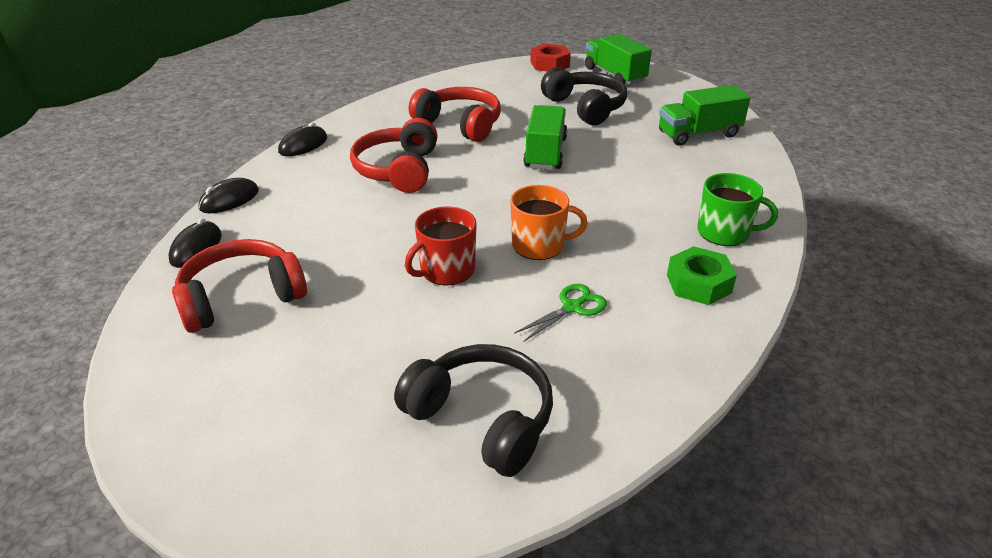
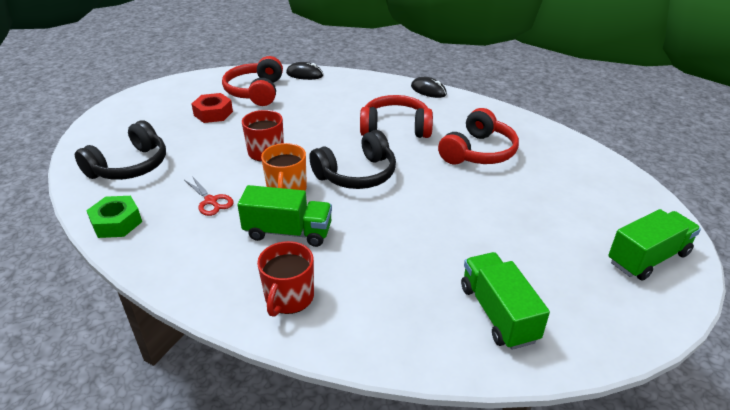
camera: 90 degrees right, 0 degrees up
(229, 200) = (355, 76): black mouse -> none
(241, 298) = (256, 92): red headphones -> red headphones turned 150 degrees counterclockwise
(545, 153) = (432, 197): green truck -> green truck (288, 232)
(550, 64) = (651, 207): red nut -> red nut (213, 113)
(572, 307) = (211, 201): green scissors -> red scissors
(585, 107) = (541, 228): black headphones -> black headphones (357, 174)
(698, 284) = (218, 267): green nut -> green nut (117, 222)
(724, 232) = (289, 297): green mug -> red mug

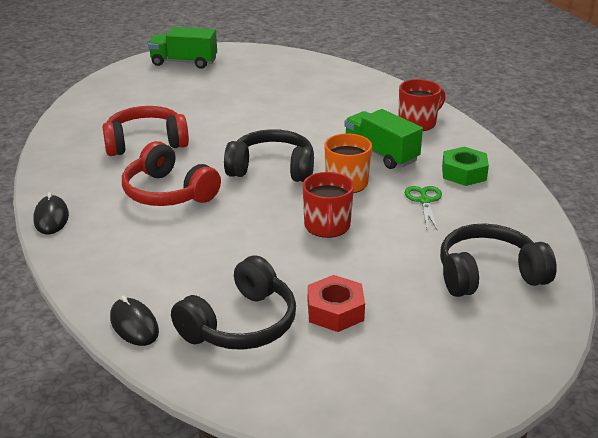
camera: 140 degrees left, 5 degrees down
(117, 222) = (524, 217): green nut -> green nut (464, 173)
(211, 201) = (424, 201): red scissors -> green scissors
(256, 92) = (241, 324): red headphones -> black headphones
(498, 313) = (306, 77): green truck -> none

